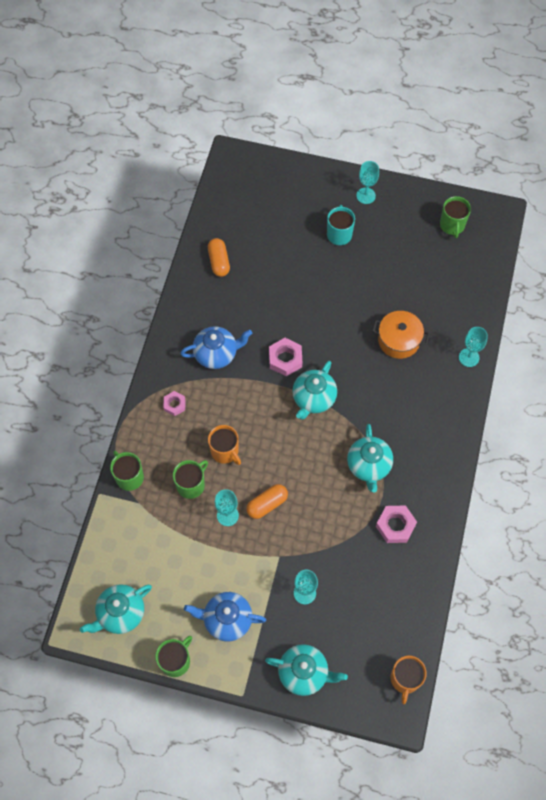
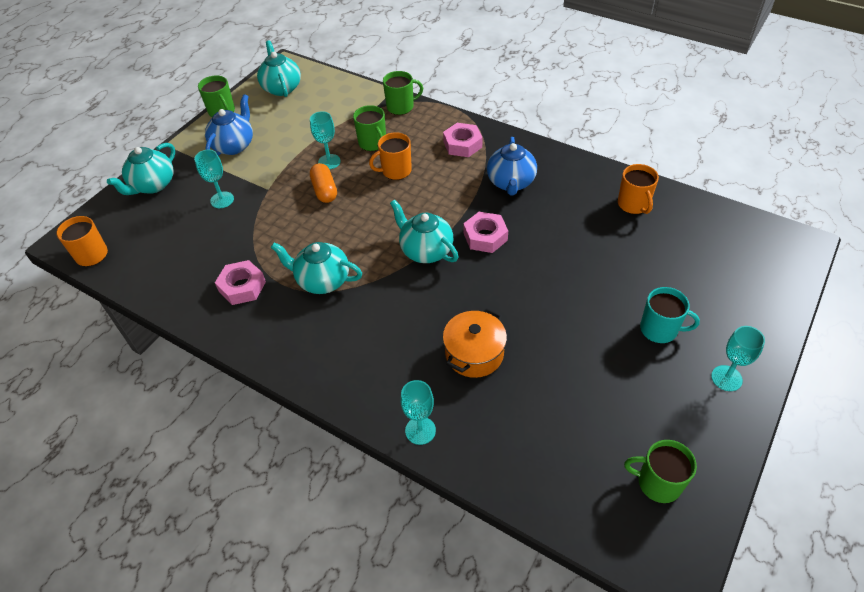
camera: 110 degrees right, 15 degrees down
(174, 405) = (462, 144): pink nut -> pink nut, size x1.57
(219, 262) = (633, 204): orange capsule -> orange mug

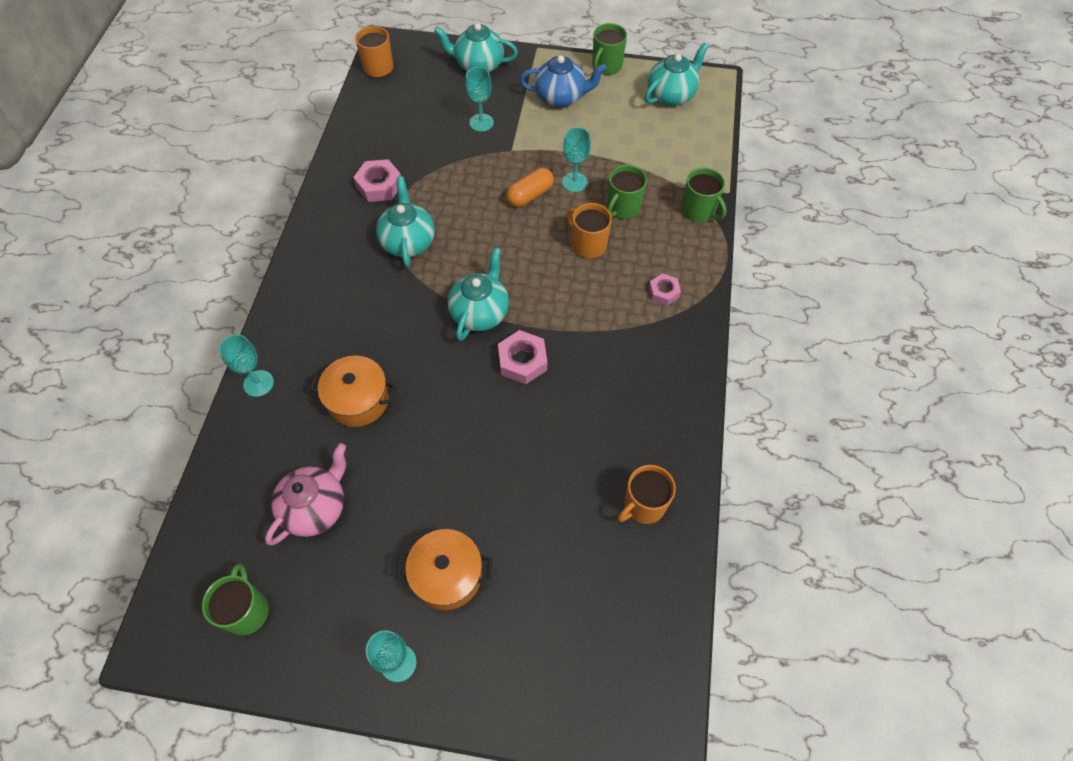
camera: 65 degrees right, 10 degrees up
(462, 144) = (664, 292): pink nut -> pink nut, size x0.64
(511, 183) = (620, 360): blue teapot -> none
(571, 408) = (316, 507): none -> pink teapot
(659, 329) = (447, 575): turquoise mug -> orange pot

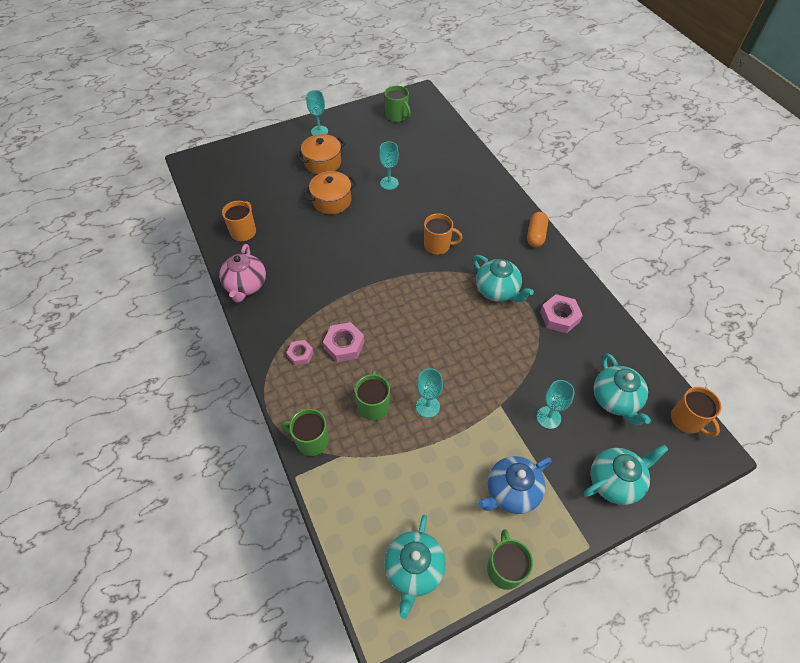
camera: 145 degrees right, 5 degrees down
(258, 383) = (490, 180): turquoise goblet -> turquoise goblet (389, 183)
(316, 507) = (405, 154): pink teapot -> pink teapot (246, 286)
(358, 400) = (432, 199): orange pot -> orange pot (332, 201)
(480, 312) = (410, 274): turquoise teapot -> turquoise teapot (615, 400)
(522, 361) = (361, 262): pink nut -> pink nut (344, 345)
(530, 195) = (451, 373): orange capsule -> orange capsule (535, 235)
(588, 244) = (377, 359): orange mug -> orange mug (437, 245)

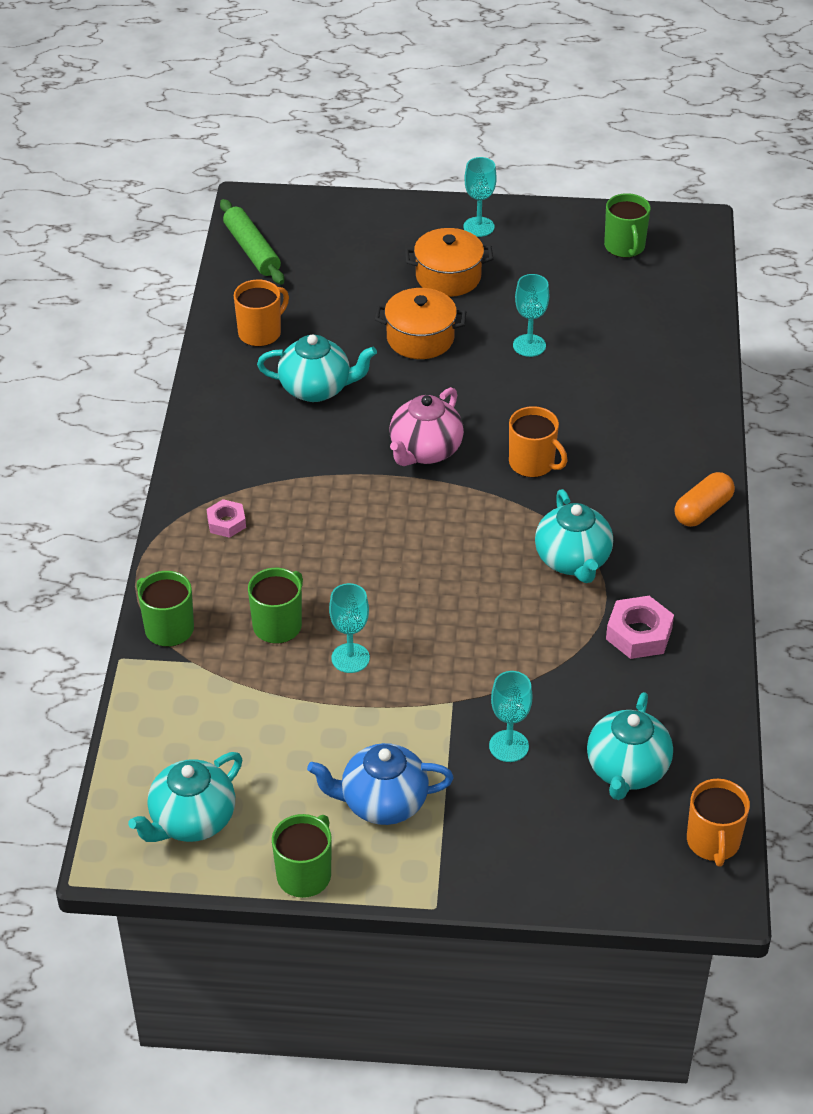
camera: 30 degrees right, 10 degrees down
(207, 187) = (252, 250): none -> green rolling pin
(246, 286) = (214, 406): pink teapot -> pink teapot (425, 451)
(344, 345) = (293, 536): pink nut -> none
(615, 481) = (536, 859): turquoise teapot -> turquoise teapot (316, 389)

